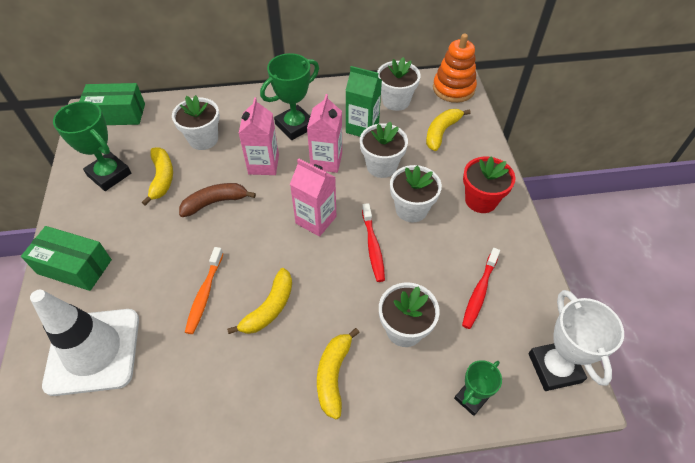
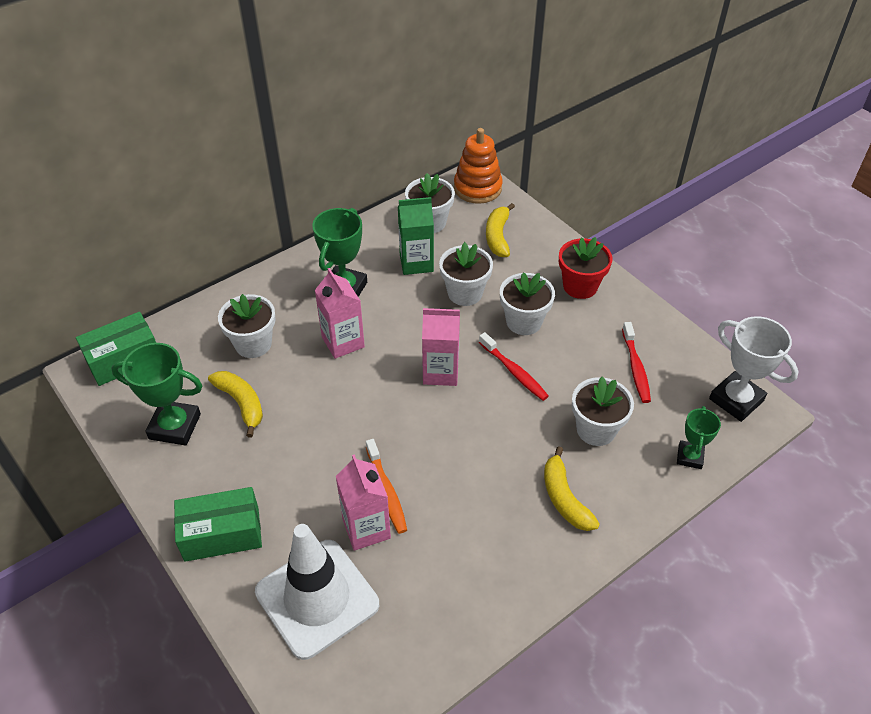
camera: 30 degrees left, 5 degrees down
(215, 202) = (322, 401): brown banana -> none
(269, 308) = (460, 472): yellow banana -> none
(326, 161) = (406, 311): pink carton -> pink carton (366, 528)

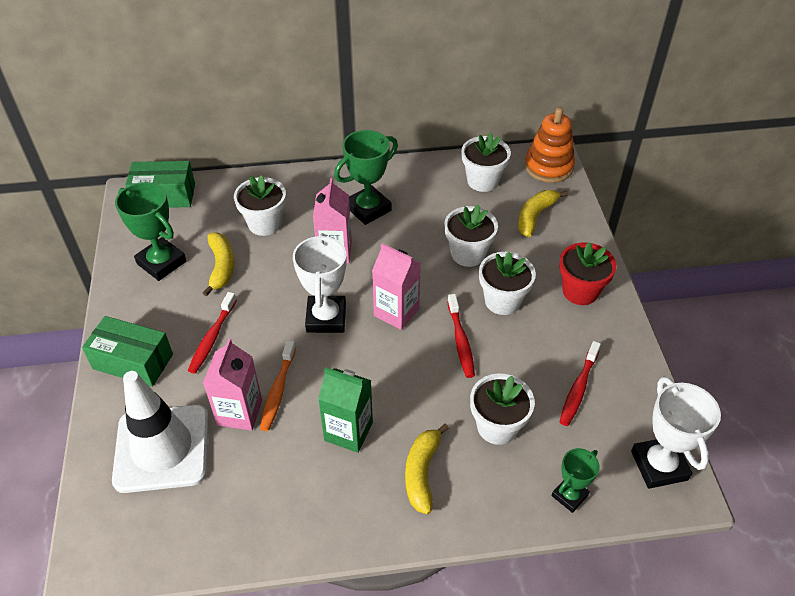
camera: 30 degrees right, 0 degrees up
(285, 474) = (212, 338): none -> red toothbrush
(381, 406) = (326, 318): none -> white trophy
(416, 263) = (445, 211): green carton -> green carton (348, 431)

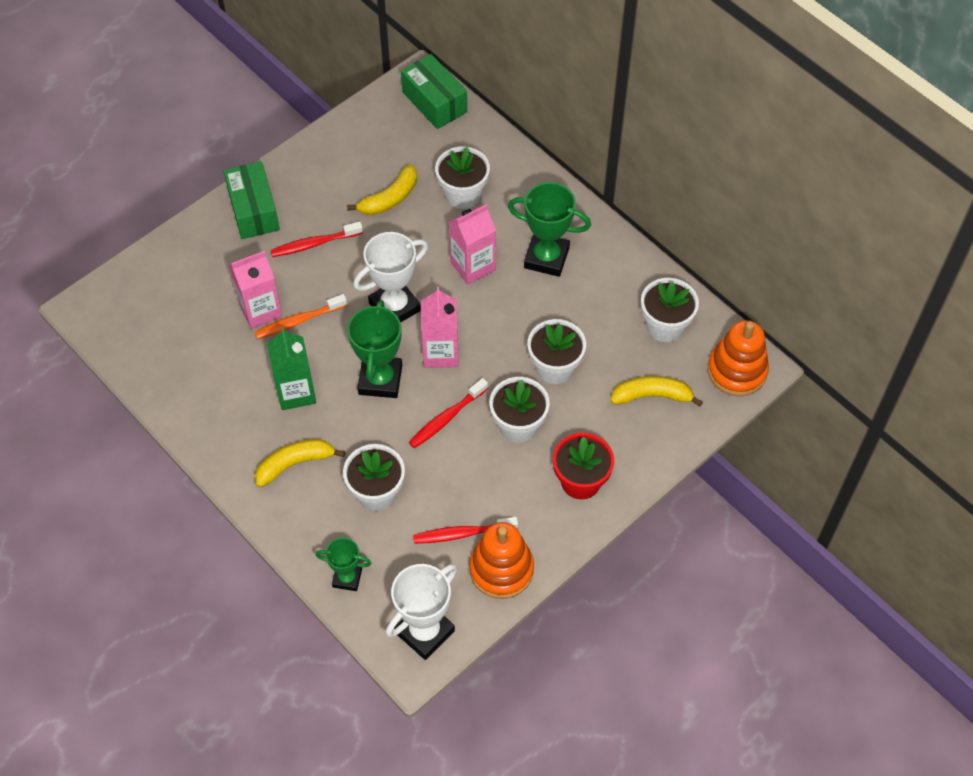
camera: 55 degrees right, 10 degrees up
(161, 262) = (361, 155): green trophy -> green trophy (380, 380)
(162, 448) = (195, 284): white traffic cone -> none
(629, 380) = (501, 569): none -> orange stacking toy

